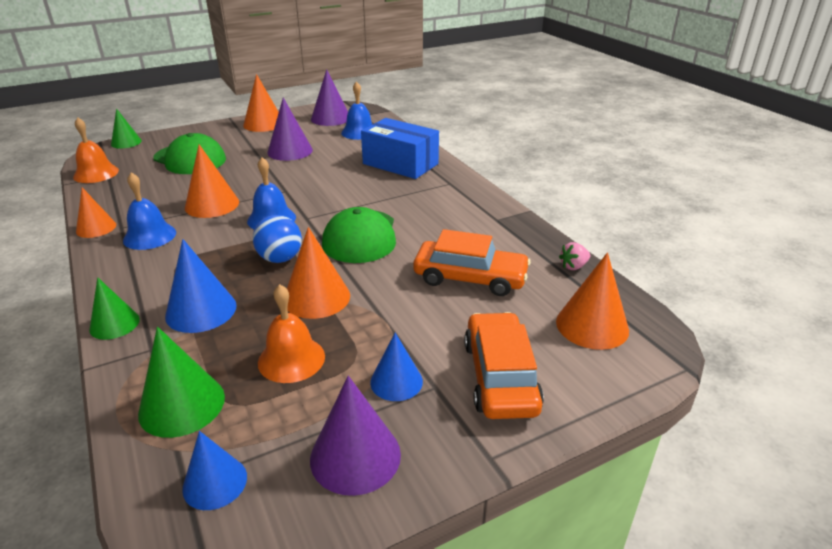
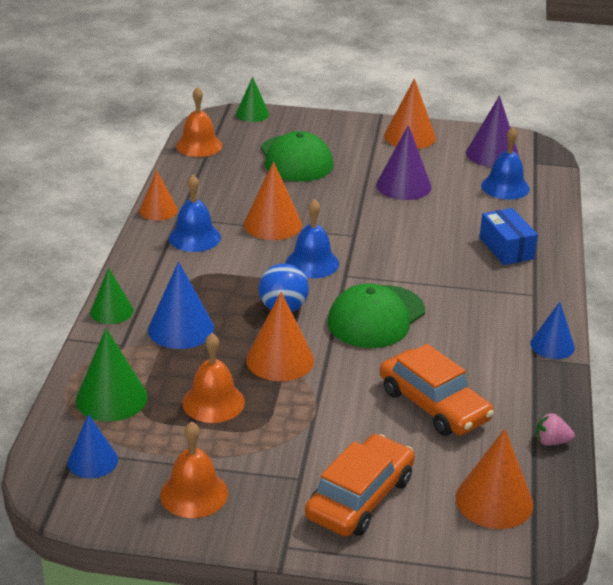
camera: 35 degrees right, 0 degrees up
(355, 456) = (194, 493): purple cone -> orange bell
(396, 381) = (274, 459): blue cone -> blue cone (552, 345)
(400, 164) = (506, 248): blue box -> blue box, size x0.65

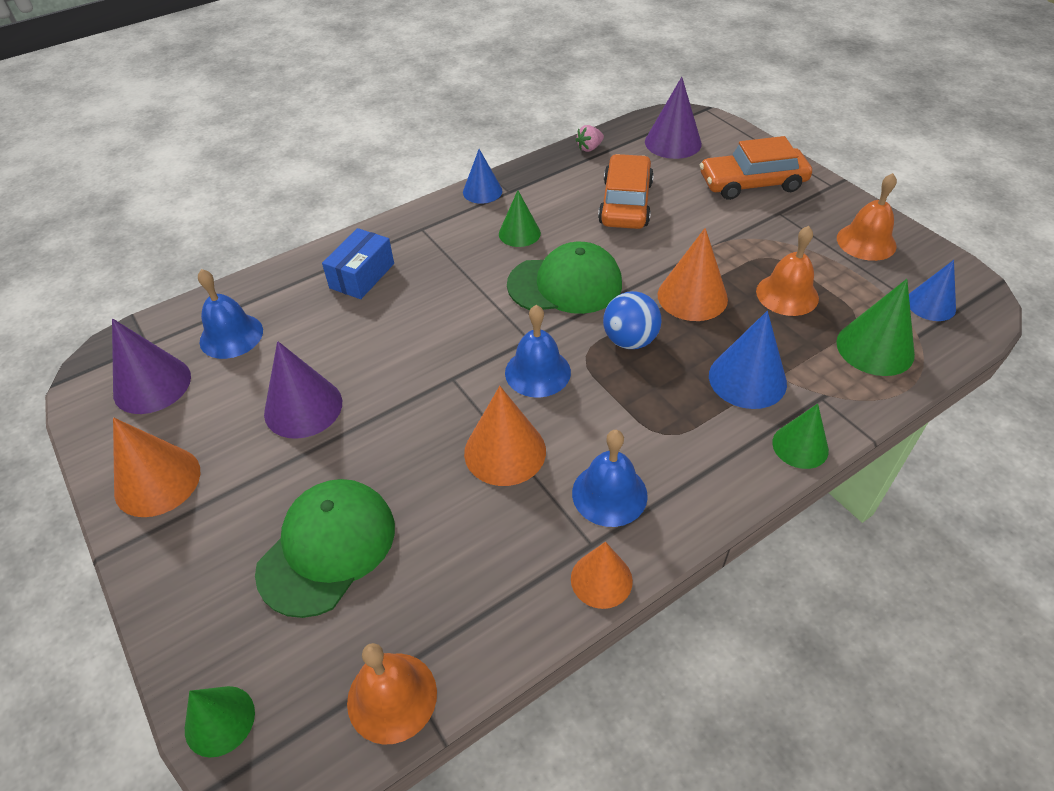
camera: 130 degrees left, 15 degrees up
(466, 331) = (519, 233): none -> green cone
(494, 501) = (673, 142): orange cone -> purple cone
(551, 442) = (589, 148): pink strawberry -> pink strawberry turned 90 degrees clockwise

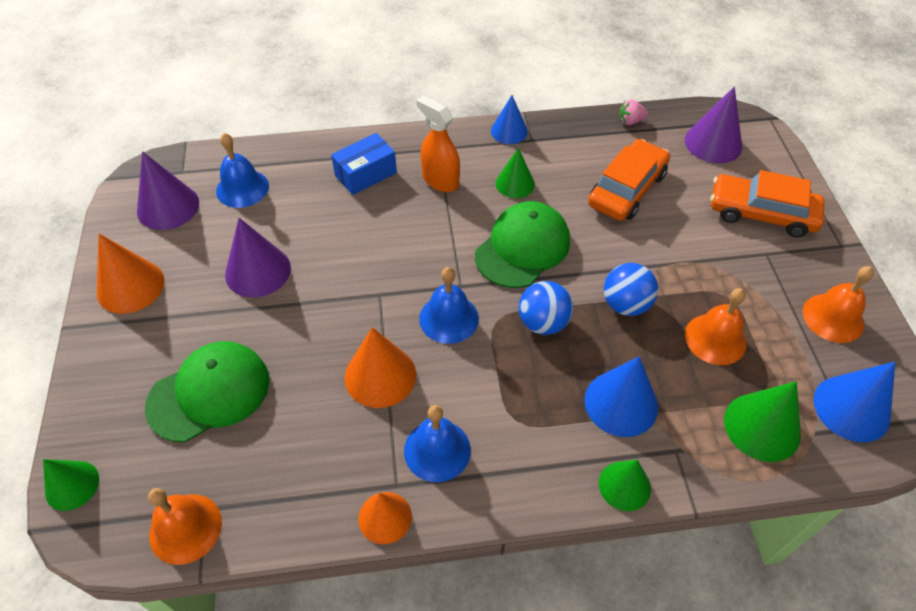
camera: 25 degrees right, 5 degrees up
(444, 255) = (440, 180): none -> orange spray bottle
(565, 284) = (523, 247): green cap -> green cap turned 75 degrees counterclockwise
(692, 296) = (625, 304): orange cone -> blue ball
(931, 304) = (851, 408): blue cone -> blue cone, size x1.51

